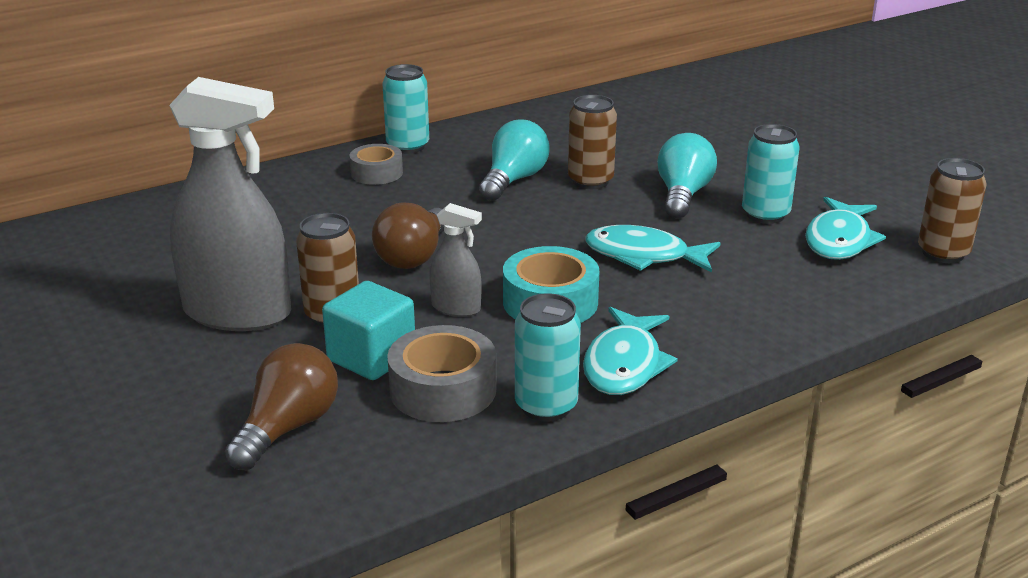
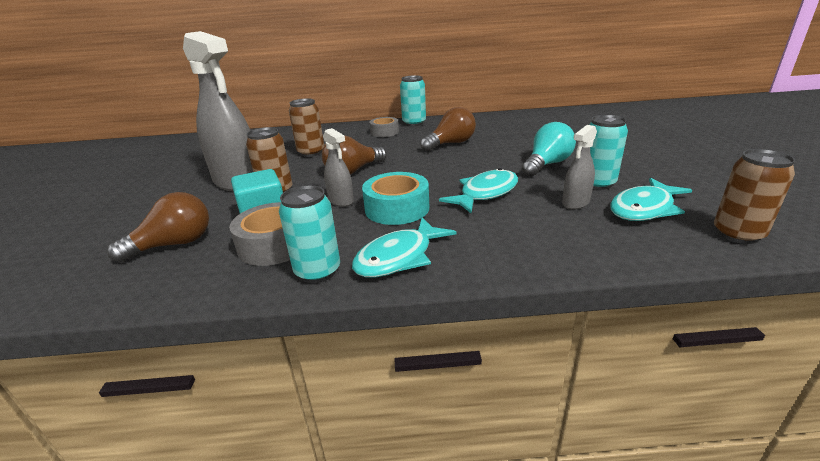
camera: 30 degrees right, 0 degrees up
(514, 180) = (451, 144): turquoise light bulb -> brown light bulb
(590, 181) = (495, 150): brown can -> brown can (311, 152)
(644, 256) = (485, 193): turquoise fish -> turquoise fish turned 90 degrees clockwise
(762, 247) = (575, 203): none -> grey spray bottle

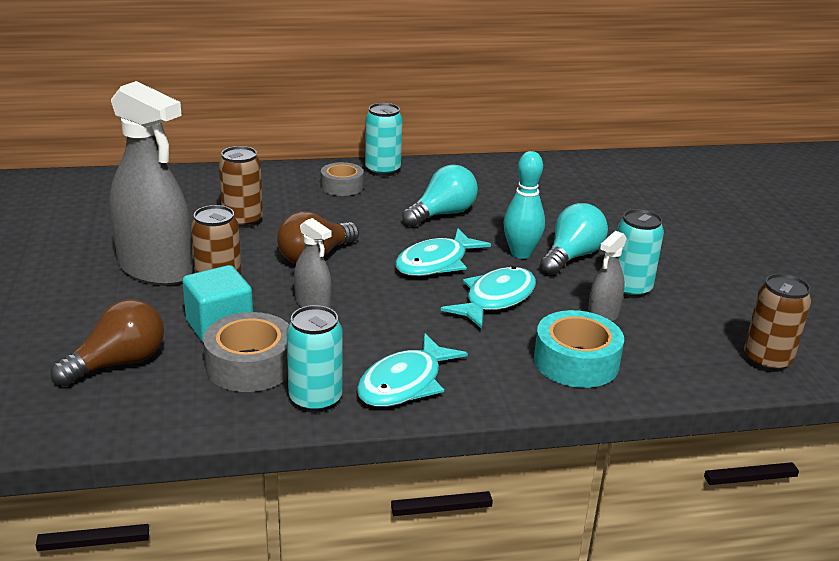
camera: 10 degrees left, 0 degrees up
(397, 208) = (388, 318): turquoise tape -> turquoise tape (576, 362)
(451, 144) = (442, 214): brown light bulb -> turquoise light bulb
(507, 164) = (521, 253): none -> turquoise bowling pin
(644, 208) = (678, 326): turquoise fish -> turquoise fish (436, 263)

